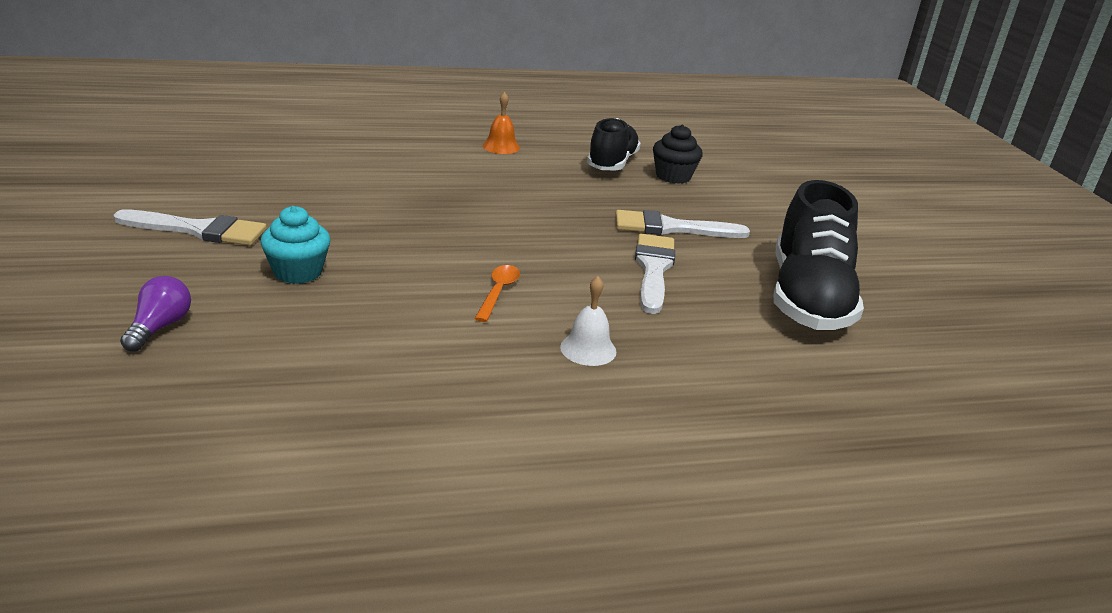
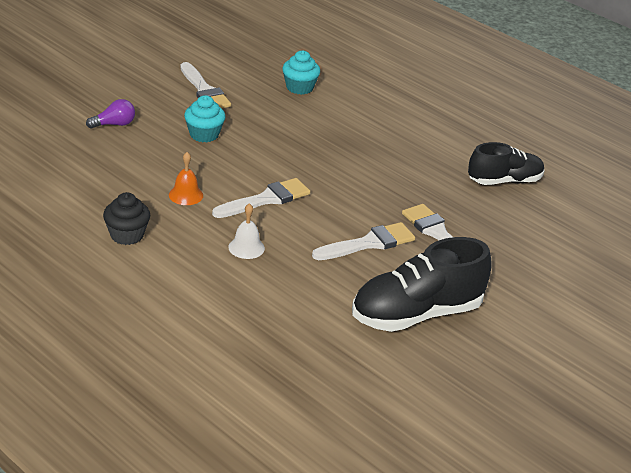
camera: 55 degrees right, 5 degrees up
(297, 177) = (299, 87): none -> turquoise cupcake
(498, 292) = (266, 199): orange spoon -> white brush
(501, 146) = (456, 131): orange bell -> orange bell (186, 195)
(673, 176) = (526, 212): black cupcake -> black cupcake (127, 235)

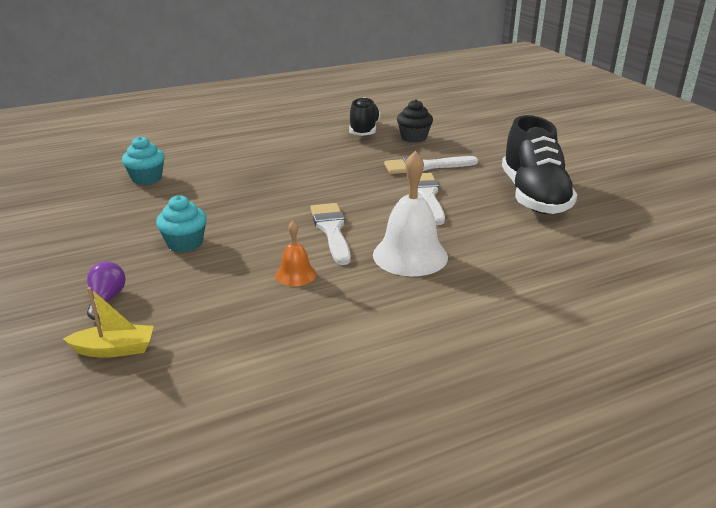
camera: 65 degrees left, 5 degrees down
(62, 144) = (114, 349): none -> yellow boat
(127, 235) = (354, 328): black cupcake -> black cupcake (414, 137)
(204, 90) = (95, 228): white brush -> none
(246, 247) = (410, 255): white bell -> white bell, size x1.91

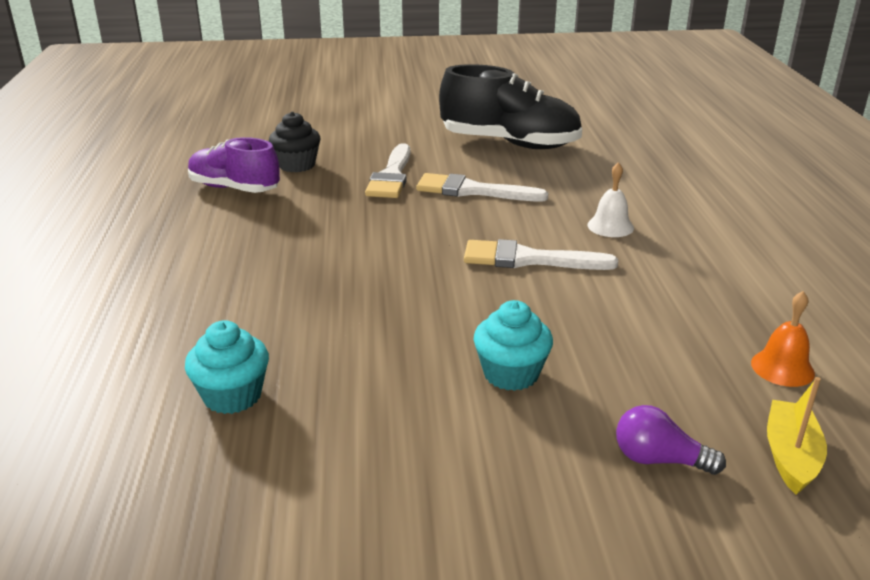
camera: 70 degrees left, 0 degrees up
(295, 274) = (631, 298): orange bell -> orange bell (782, 368)
(364, 130) = (234, 188): black shoe -> purple shoe
(410, 255) = (610, 226): white bell -> white bell, size x0.52

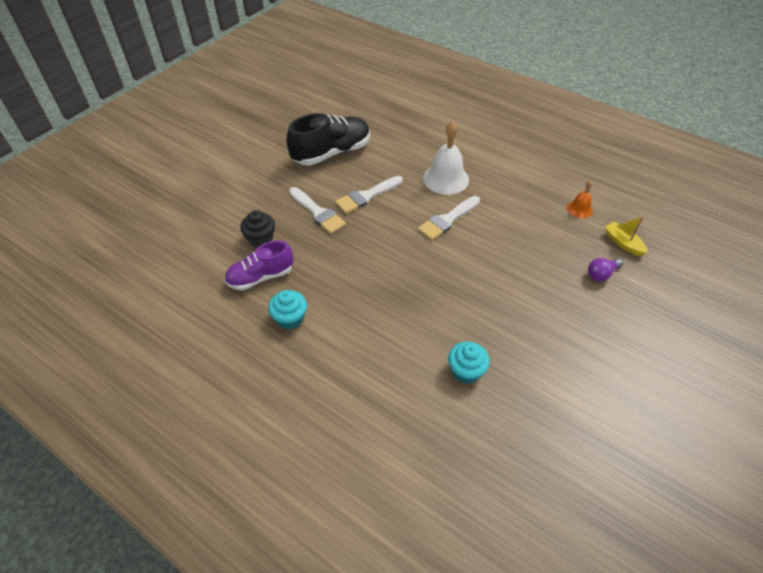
camera: 50 degrees left, 20 degrees up
(511, 374) = (524, 278): turquoise cupcake -> turquoise cupcake (290, 318)
(610, 226) = (446, 179): white bell -> white bell, size x1.91

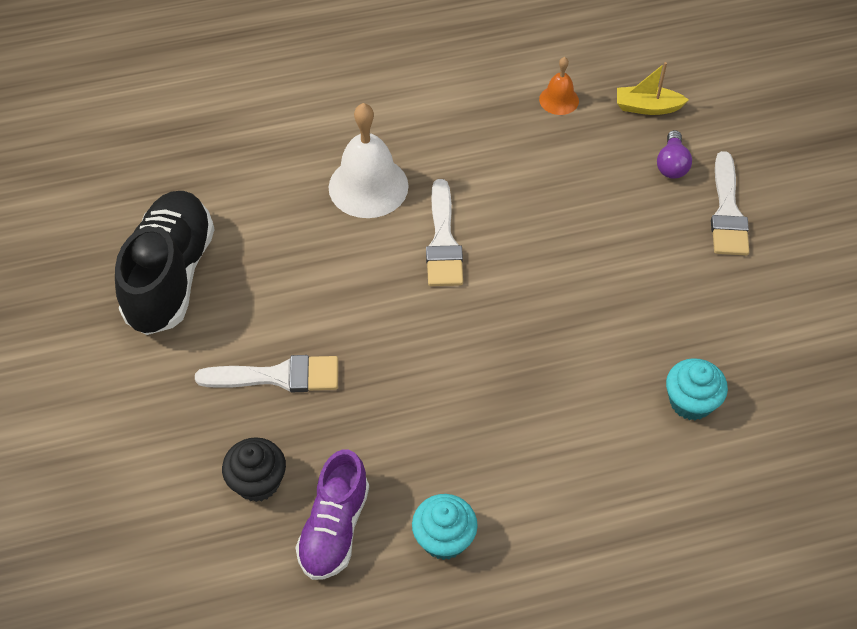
camera: 50 degrees left, 5 degrees up
(366, 196) = (306, 297): white brush -> white brush (727, 211)

